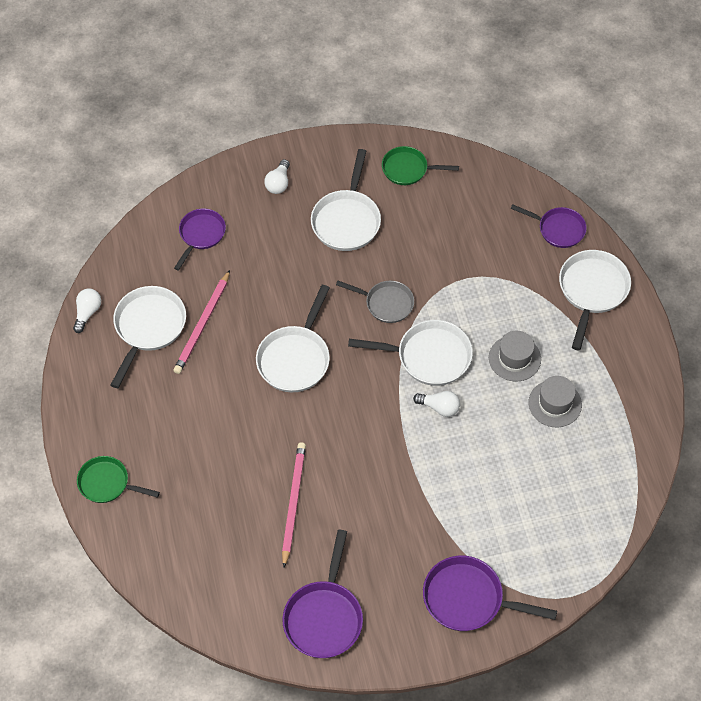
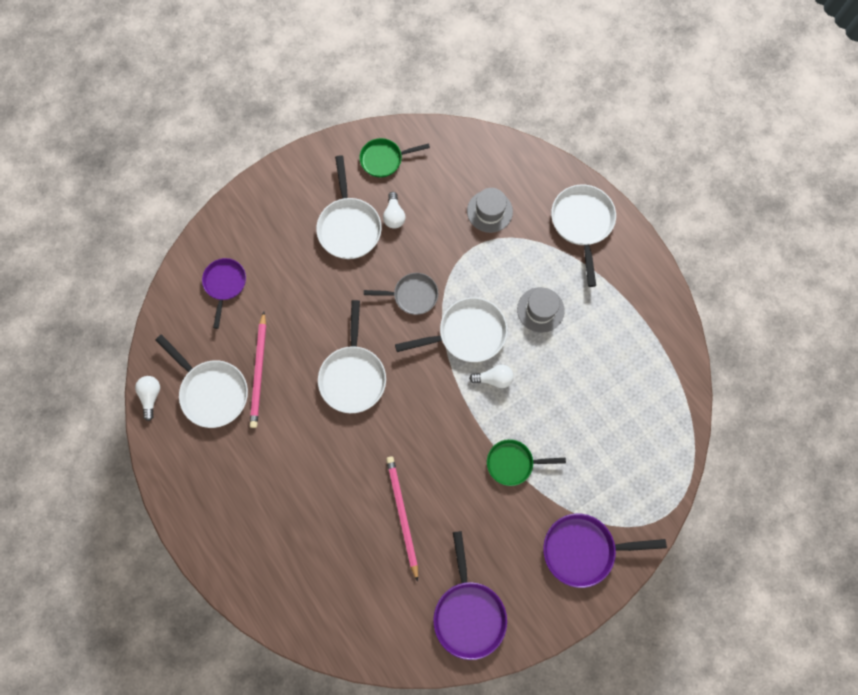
camera: 20 degrees left, 15 degrees up
(107, 483) = (231, 556): green pan -> green pan (513, 463)
(148, 328) = (212, 392): white pan -> white pan turned 135 degrees clockwise
(278, 183) = (275, 211): white light bulb -> white light bulb (394, 216)
(555, 403) = (589, 340): grey hat -> grey hat (489, 211)
(558, 229) = (533, 175): purple pan -> none

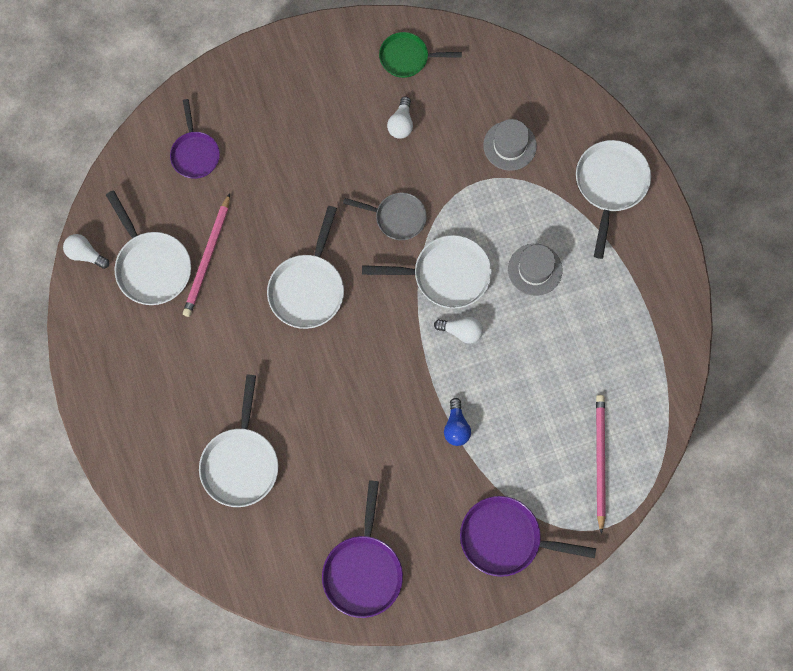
camera: 15 degrees right, 0 degrees up
(151, 396) = (85, 254): white light bulb -> white light bulb turned 75 degrees counterclockwise
(225, 284) = (195, 153): purple pan -> purple pan turned 150 degrees clockwise
(349, 227) = (347, 123): white pan -> white pan (240, 462)
(402, 515) = (321, 450): pink pencil -> pink pencil (600, 461)
(513, 463) = (456, 427): green pan -> blue light bulb

